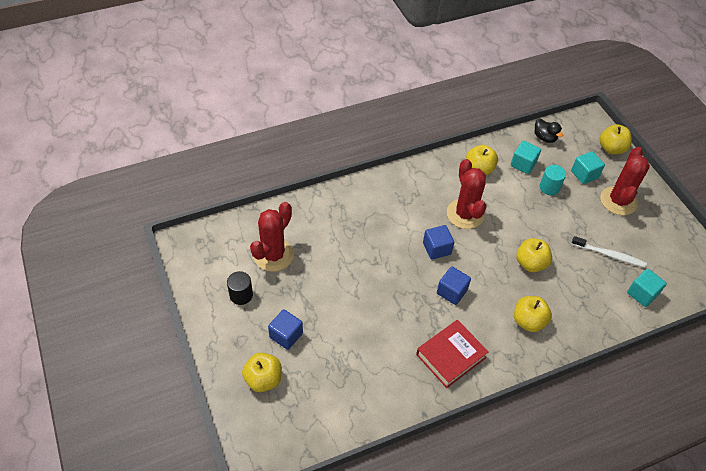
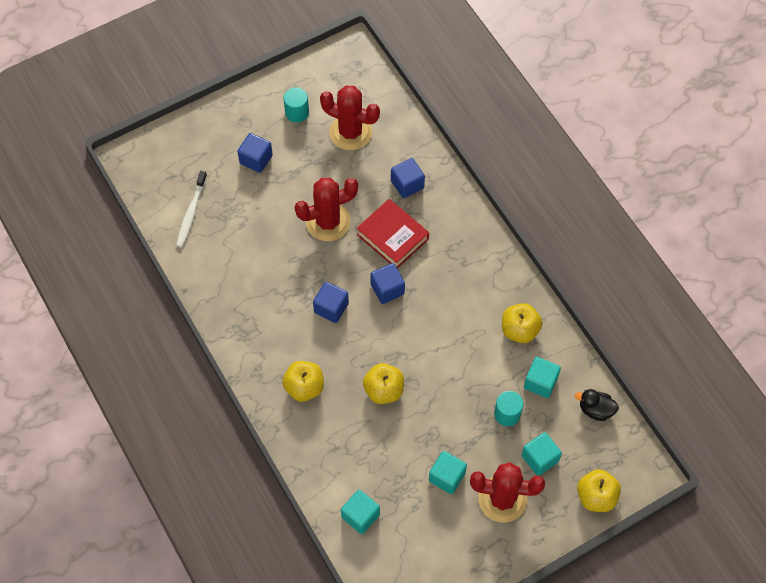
camera: 85 degrees right, 10 degrees up
(241, 295) = (297, 112): black cylinder -> turquoise cylinder
(263, 379) = (206, 148): yellow apple -> none
(336, 221) = (407, 184): none -> blue cube
(451, 356) = (251, 311): red book -> red book (392, 237)
(465, 214) = (444, 317): red cactus -> red cactus (328, 222)
(544, 138) = (595, 410): black duck -> black duck turned 60 degrees clockwise
(603, 232) = (447, 477): none -> turquoise cube
(609, 255) = (412, 481): white toothbrush -> white toothbrush (191, 213)

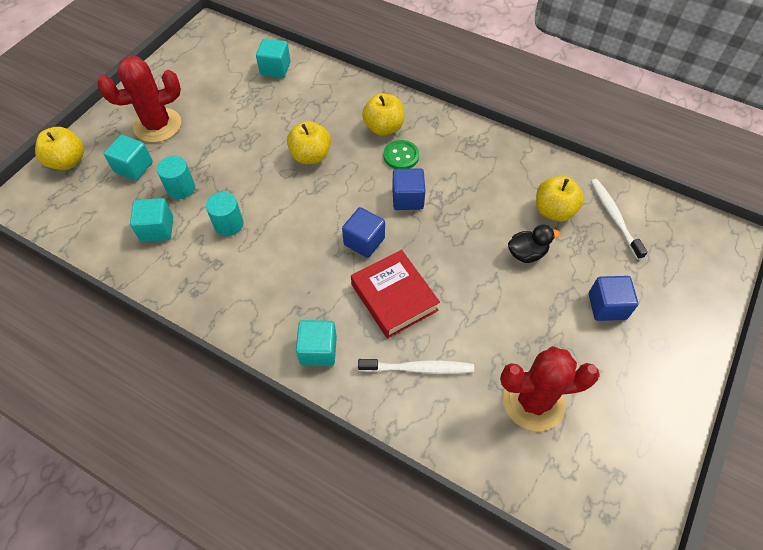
camera: 150 degrees right, 5 degrees down
(297, 112) = (616, 391): turquoise cylinder -> turquoise cylinder (228, 224)
(309, 350) = (401, 156): none -> green button
(328, 222) = (474, 278): red cactus -> none
(392, 237) = (394, 297): red book -> red book turned 45 degrees clockwise
(407, 184) = (418, 368): blue cube -> white toothbrush
(447, 477) = (216, 120): turquoise cube -> turquoise cube (318, 350)
(519, 330) = (200, 268): yellow apple -> yellow apple (553, 211)
(595, 410) = (89, 230): black duck -> black duck (526, 253)

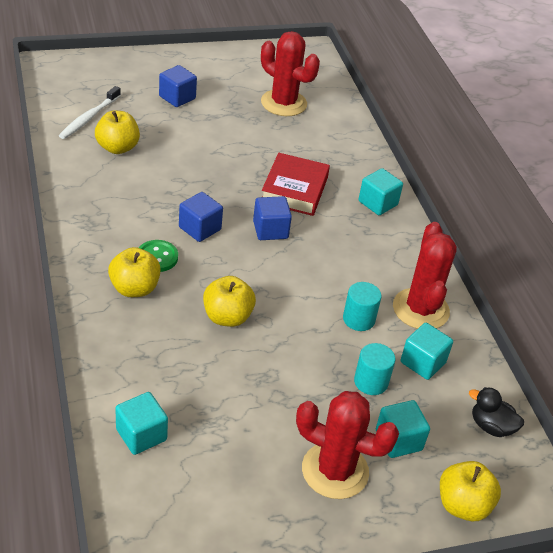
camera: 140 degrees left, 15 degrees down
(192, 270) = (420, 309): none -> red cactus
(418, 368) = (327, 154): white toothbrush -> none
(526, 253) = (176, 145): black duck -> black duck (491, 426)

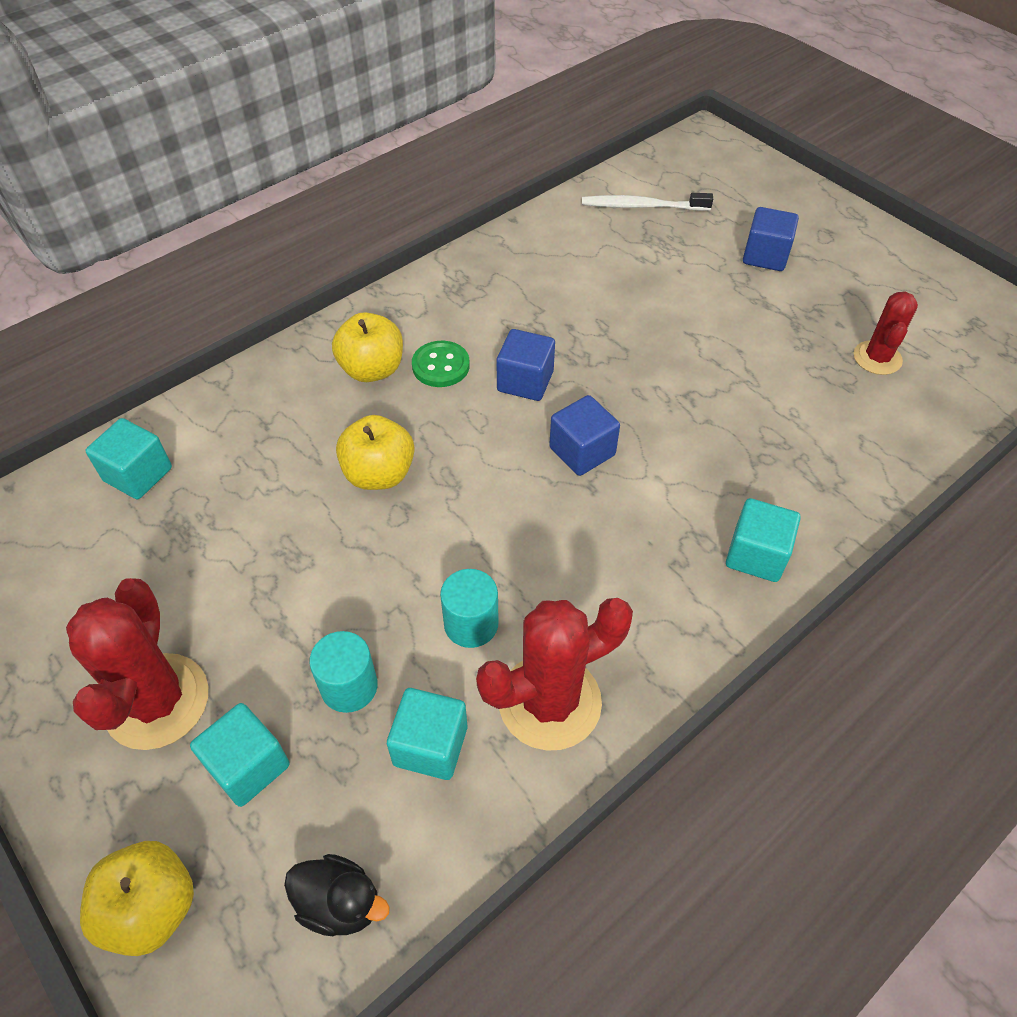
camera: 70 degrees right, 10 degrees up
(117, 147) = (611, 250): yellow apple -> none
(283, 103) = (877, 358): red cactus -> red cactus, size x0.61
(294, 190) = (691, 444): red book -> none
(491, 426) = (340, 903): black duck -> black duck turned 105 degrees clockwise

